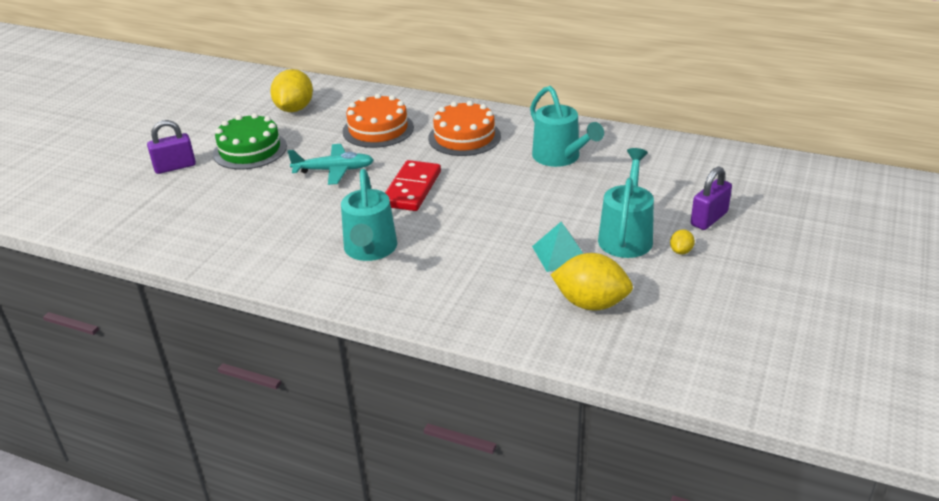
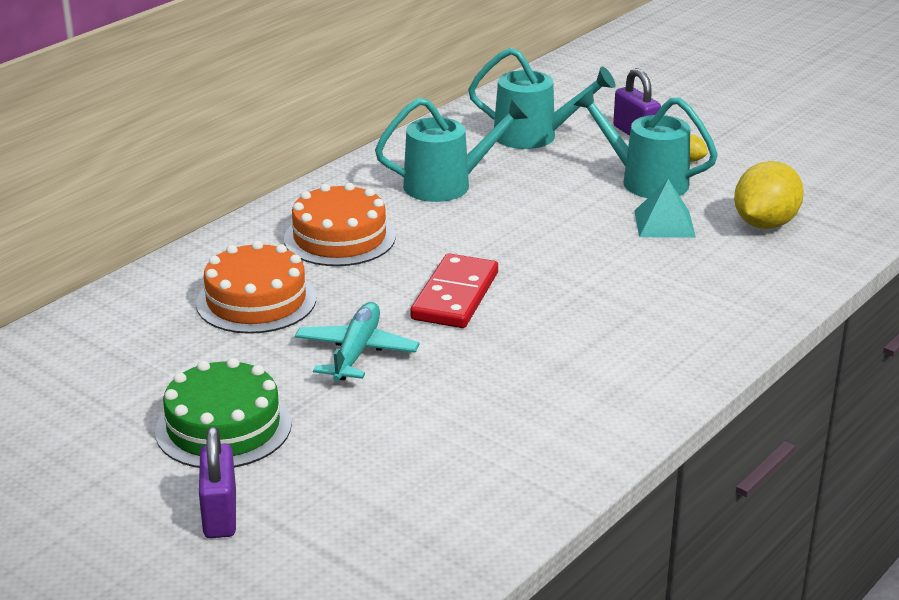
camera: 75 degrees left, 5 degrees down
(294, 109) = (109, 370): yellow lemon -> none
(370, 250) = (594, 346): turquoise watering can -> turquoise watering can (535, 136)
(411, 189) = (455, 296): red domino -> red domino turned 75 degrees clockwise

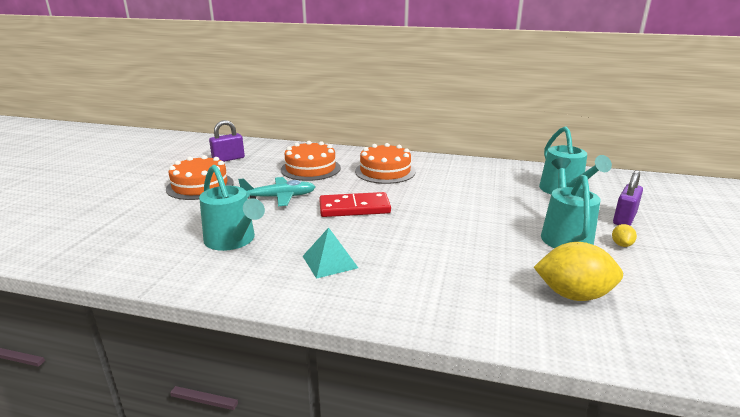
camera: 65 degrees right, 5 degrees down
(220, 514) = (129, 200): purple padlock -> purple padlock (228, 159)
(223, 427) = (200, 186): green cake -> orange cake
(447, 185) = (471, 182): turquoise watering can -> turquoise watering can (233, 241)
(664, 223) = (515, 253): turquoise pyramid -> turquoise pyramid (330, 262)

